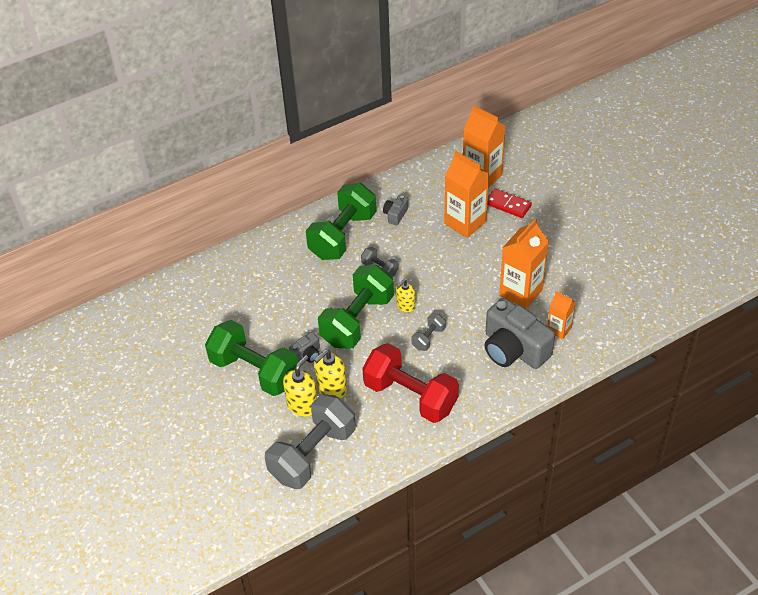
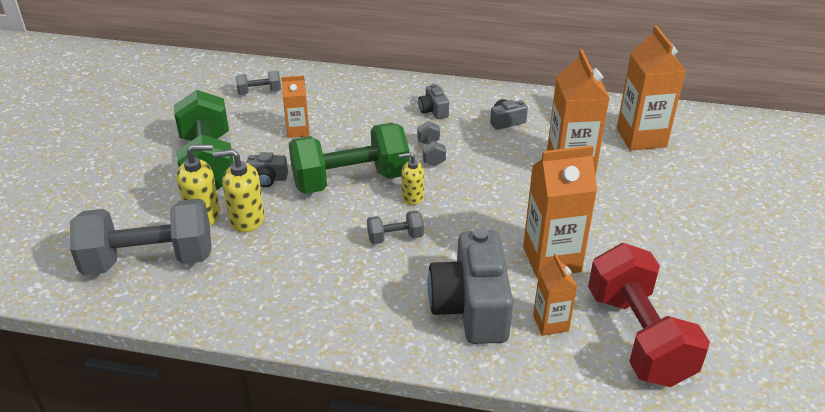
camera: 40 degrees right, 10 degrees down
(210, 297) = (259, 92): none -> grey dumbbell
(278, 308) = (298, 131): none -> orange carton
(343, 235) = (433, 110): green dumbbell -> grey camera
(410, 396) = (304, 275): red dumbbell -> red dumbbell (638, 337)
(508, 205) = (639, 175): red domino -> none

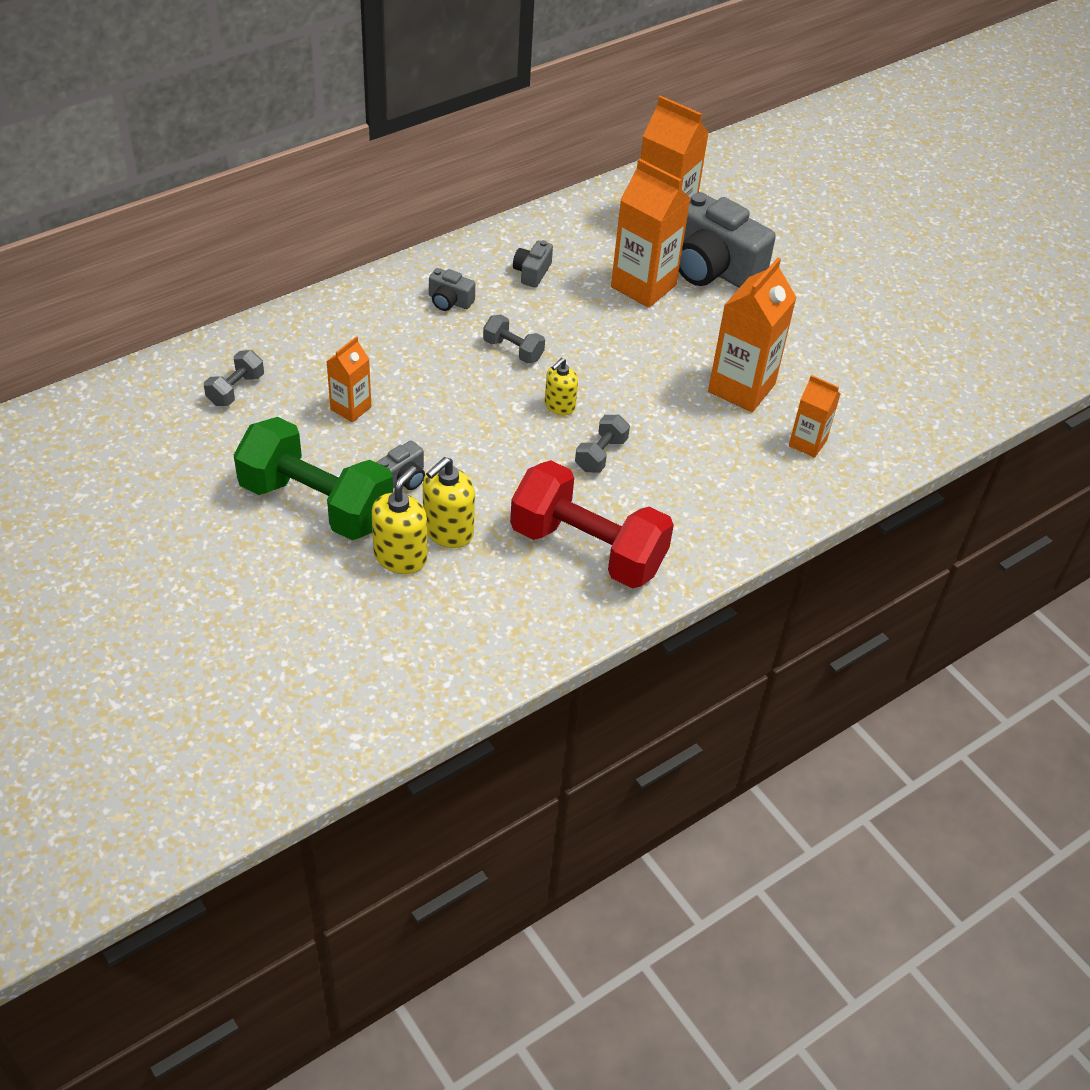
camera: 50 degrees left, 10 degrees up
(149, 260) = (423, 634): grey dumbbell -> none
(350, 181) = (483, 427): green dumbbell -> none
(471, 307) = (739, 472): grey camera -> grey camera (712, 268)
(638, 337) = (873, 411): red dumbbell -> red dumbbell (587, 549)

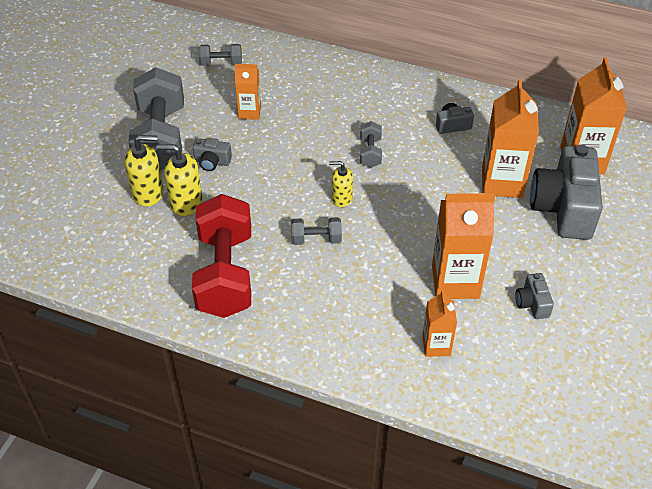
camera: 60 degrees right, 0 degrees up
(316, 504) = (161, 138): green dumbbell -> grey dumbbell
(449, 301) = (384, 104): grey camera -> grey camera (532, 303)

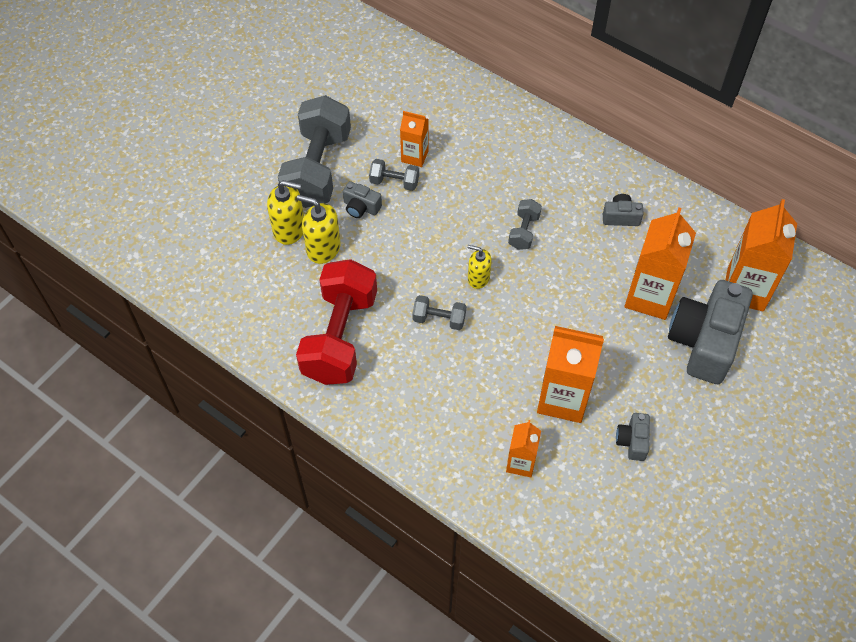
camera: 15 degrees right, 10 degrees up
(221, 63) = (402, 90): grey dumbbell -> grey dumbbell (394, 182)

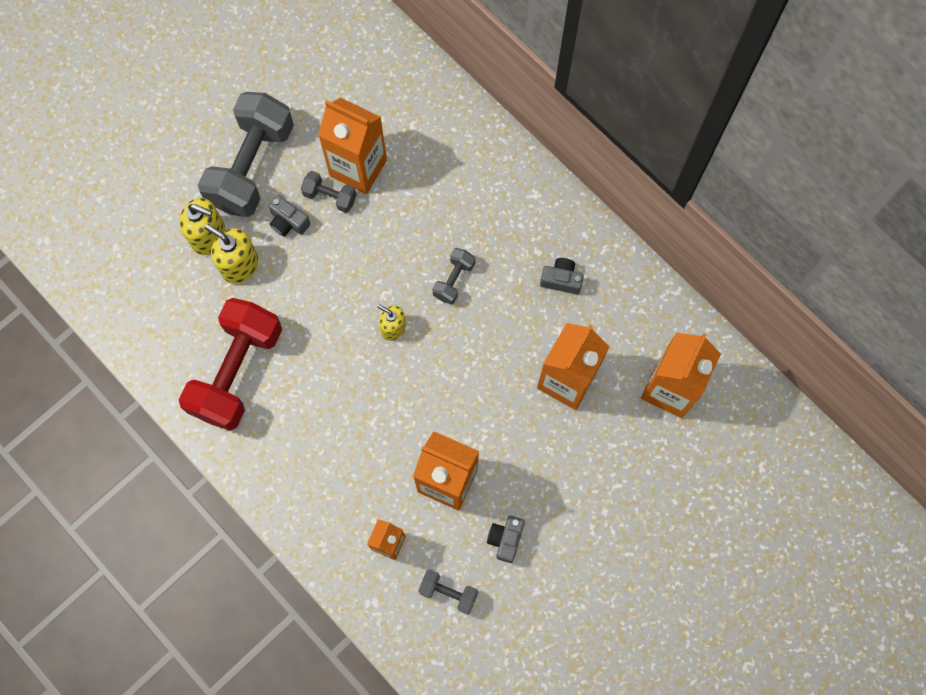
camera: 10 degrees right, 15 degrees up
(414, 156) = (358, 168): orange carton -> orange carton, size x1.79
(439, 319) = (342, 369): grey dumbbell -> grey dumbbell (448, 592)
(704, 341) = (609, 442): grey camera -> none

